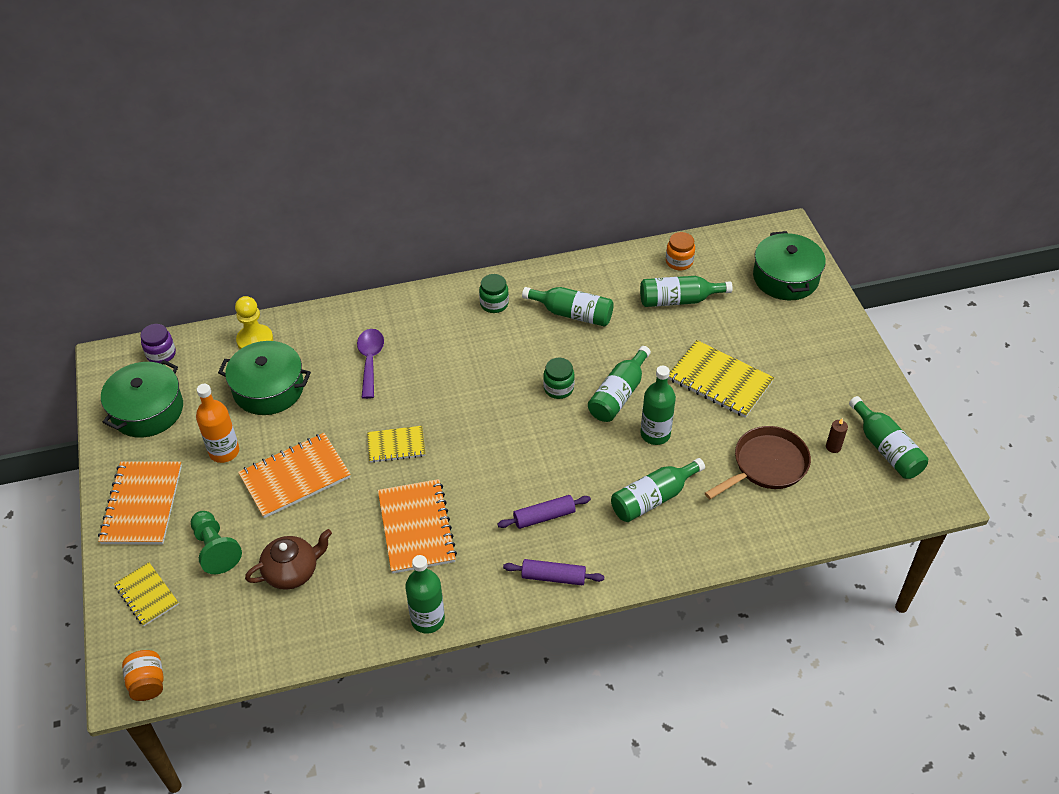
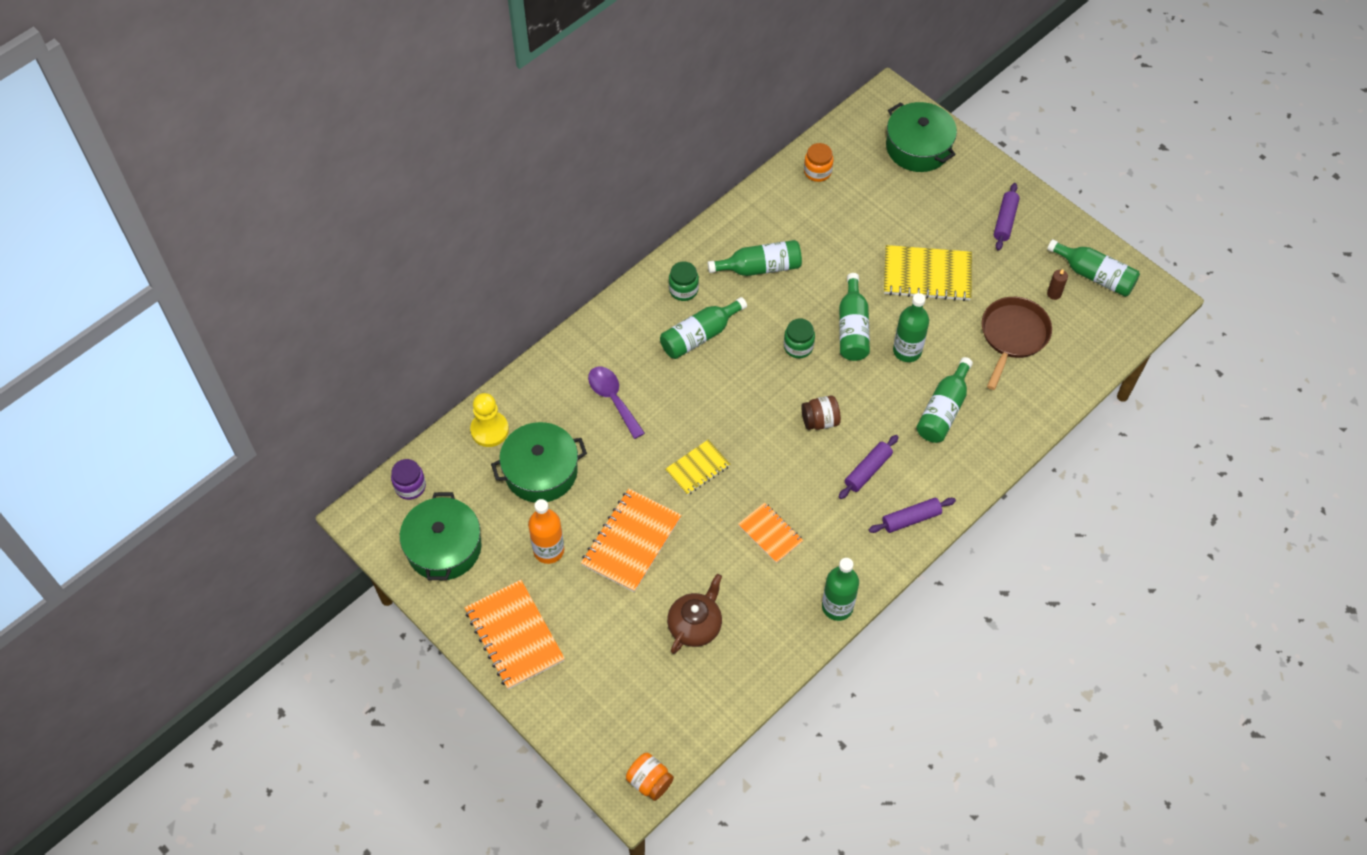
camera: 30 degrees left, 10 degrees up
(147, 595) = (586, 711): yellow notebook -> none
(215, 549) = (613, 640): green pawn -> none
(416, 527) = (770, 533): orange notebook -> orange notebook, size x0.60
(532, 456) = (820, 421): none -> brown jar
(678, 300) = (842, 211): green bottle -> green bottle (699, 336)
(827, 367) = (1005, 221): none -> purple rolling pin

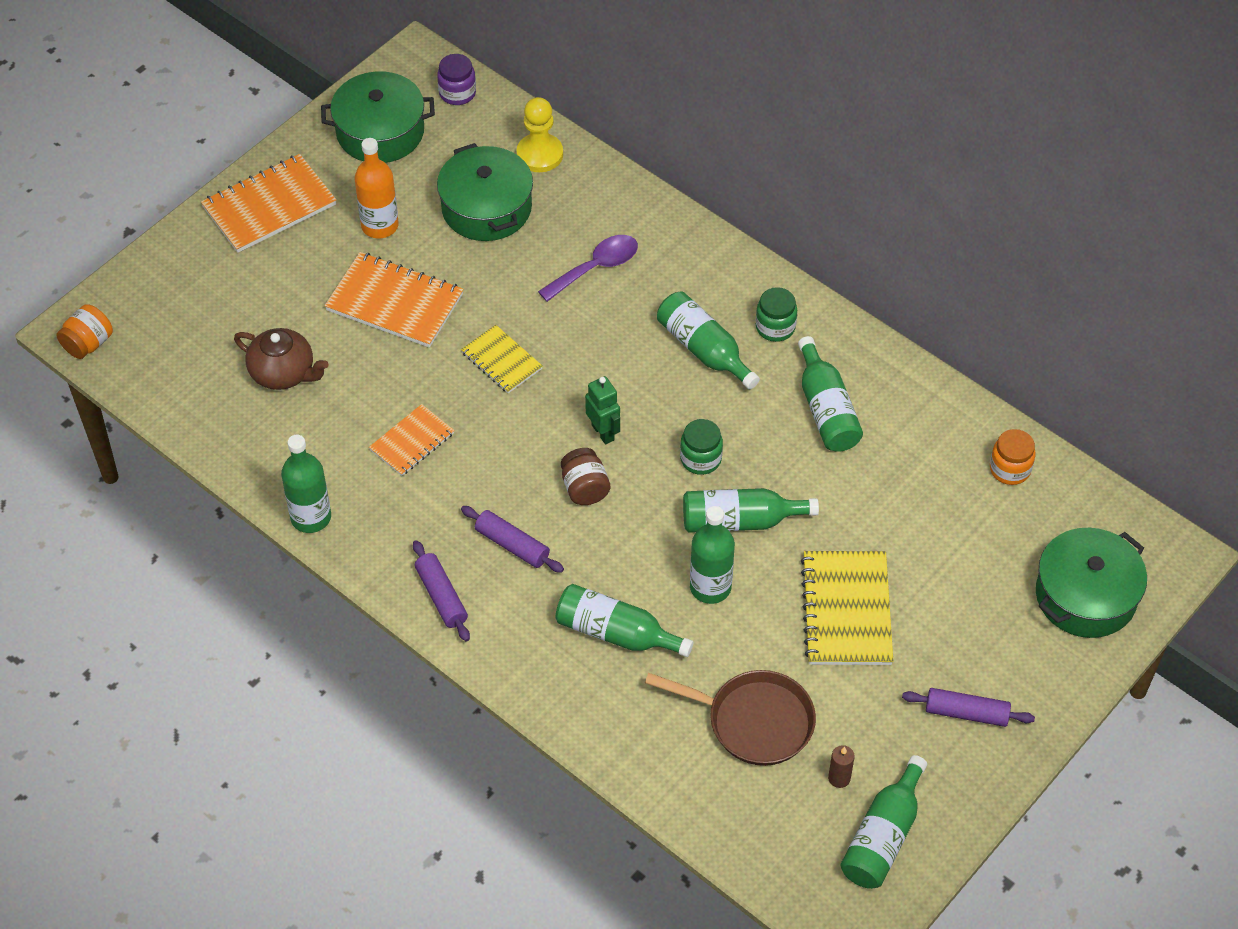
camera: 85 degrees right, 5 degrees down
(770, 405) = (603, 432): none -> green robot

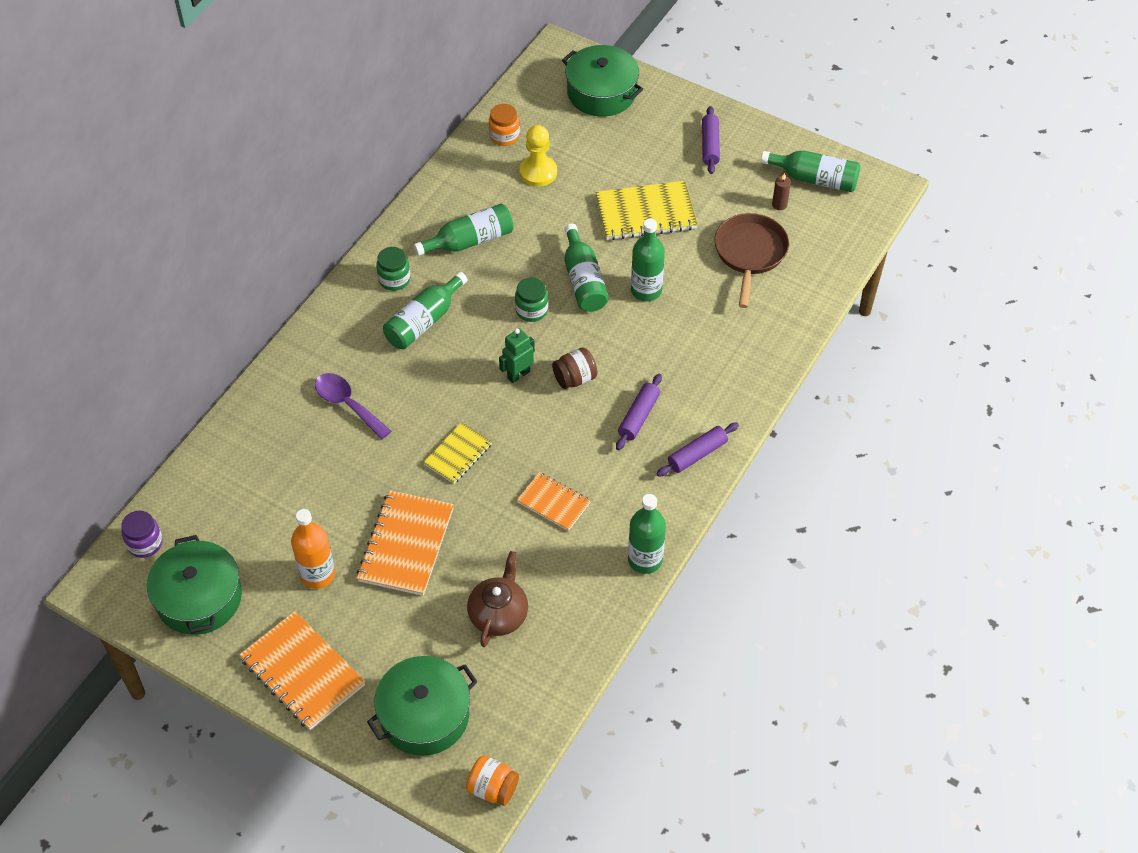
camera: 100 degrees left, 0 degrees up
(486, 208) = (287, 495): green pot -> green pot (424, 715)
(540, 154) = (219, 465): yellow pawn -> yellow pawn (538, 172)
(616, 633) = (700, 340): green bottle -> none

